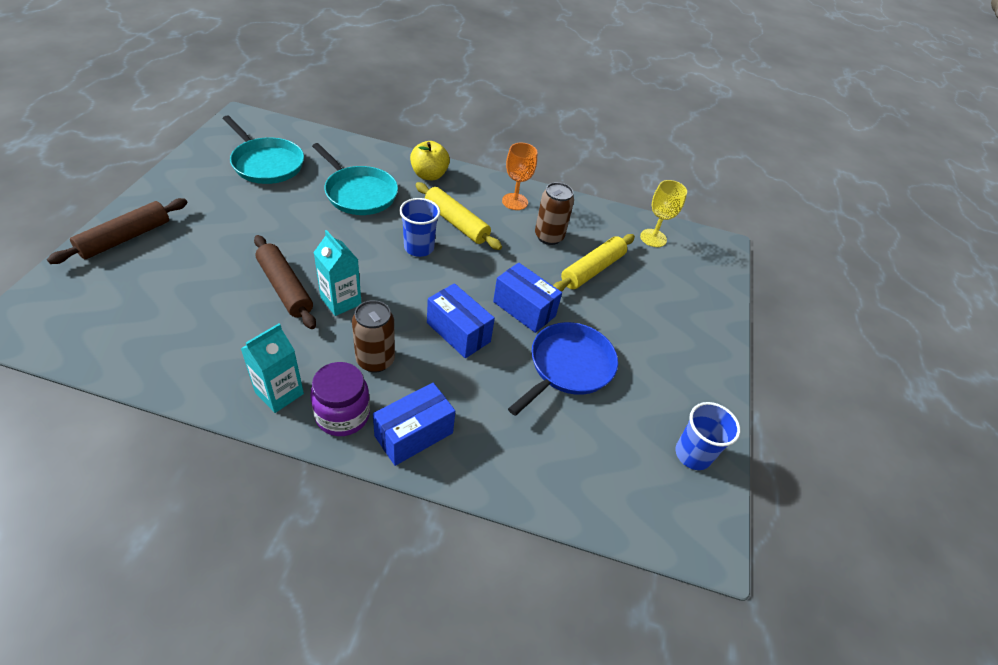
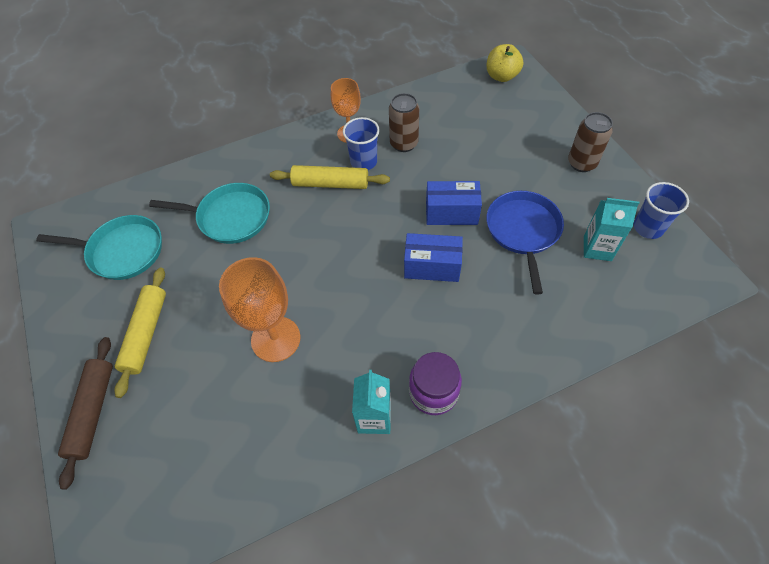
camera: 30 degrees left, 10 degrees up
(285, 288) = (276, 339): brown rolling pin -> orange goblet
(341, 301) = (328, 313): turquoise carton -> turquoise carton (597, 248)
(375, 360) = (405, 335): brown can -> brown can (581, 163)
(414, 434) = (491, 363): blue box -> none
(419, 247) = (329, 225): blue cup -> blue cup (363, 162)
(429, 175) = (263, 159): yellow apple -> yellow apple (501, 76)
(592, 270) = (458, 147): yellow rolling pin -> yellow rolling pin (146, 333)
(653, 238) = (468, 91): yellow goblet -> none

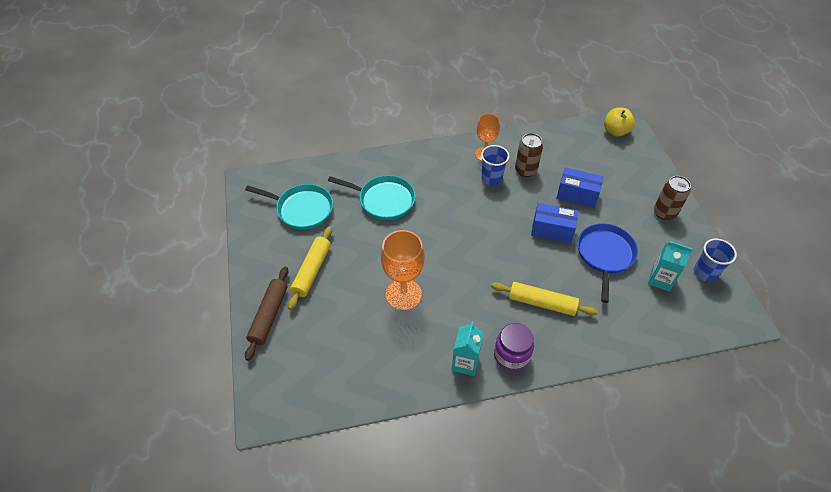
camera: 10 degrees right, 5 degrees down
(330, 184) = (463, 190): yellow rolling pin -> yellow rolling pin (542, 303)
(432, 267) = (528, 267): blue box -> blue box (577, 195)

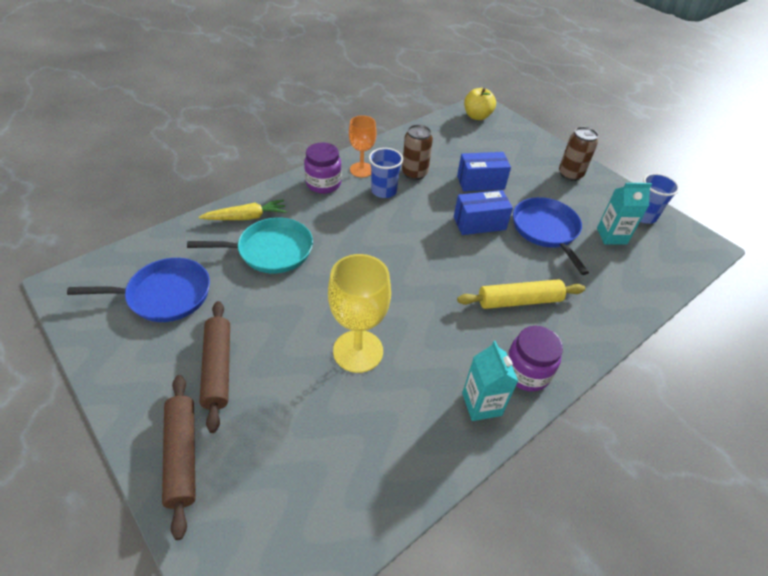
camera: 30 degrees left, 5 degrees down
(302, 209) = (165, 295): turquoise pan -> blue pan
(312, 271) = (218, 368): yellow rolling pin -> brown rolling pin
(379, 168) = (246, 217): none -> yellow carrot
(403, 294) = (358, 351): orange goblet -> yellow goblet
(448, 157) = (323, 184): none -> purple jar

